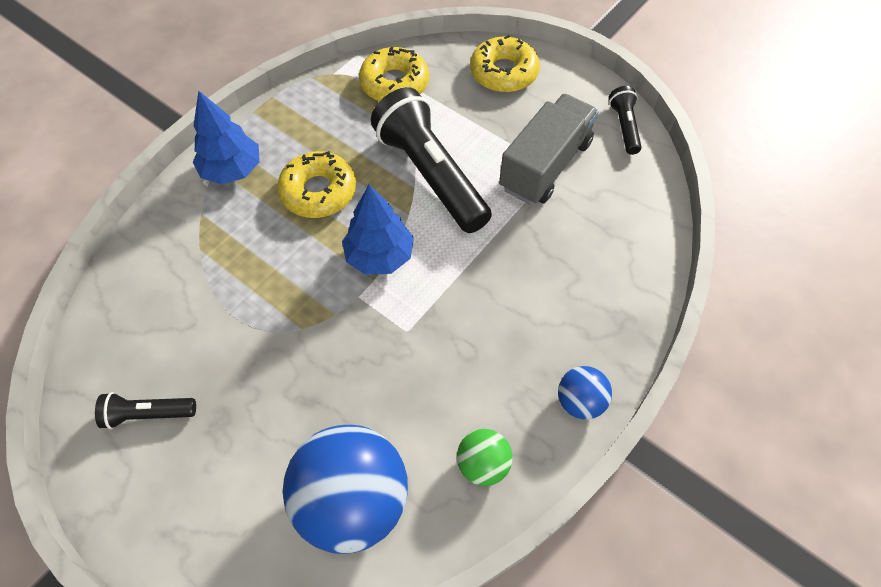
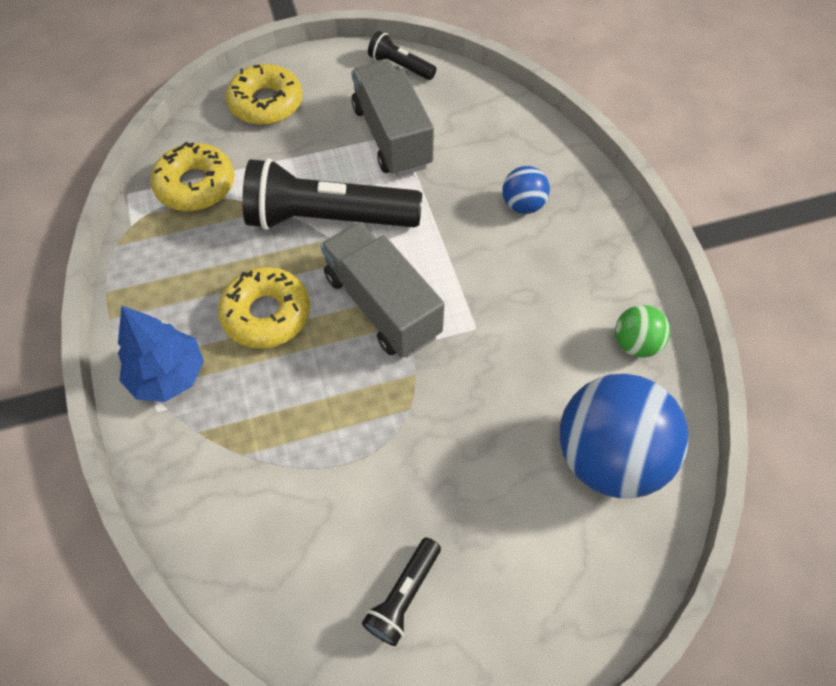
camera: 55 degrees left, 0 degrees up
(379, 256) = (382, 305): blue tree -> grey truck
(579, 401) = (624, 249): blue ball -> blue ball (523, 205)

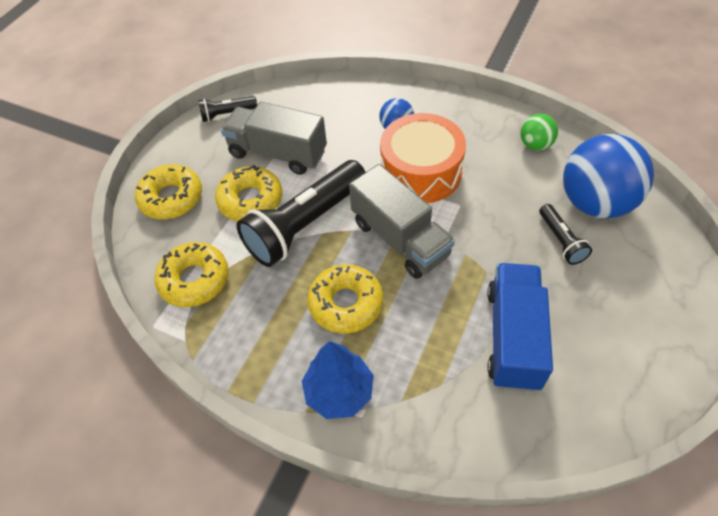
camera: 45 degrees left, 5 degrees down
(317, 158) = (250, 200): none -> yellow donut
(348, 484) = (513, 337): none -> blue truck
(382, 305) = (400, 239): grey truck -> grey truck turned 135 degrees counterclockwise
(403, 595) = (610, 355): black flashlight -> black flashlight (561, 240)
(485, 265) = (421, 172): none -> orange drum

